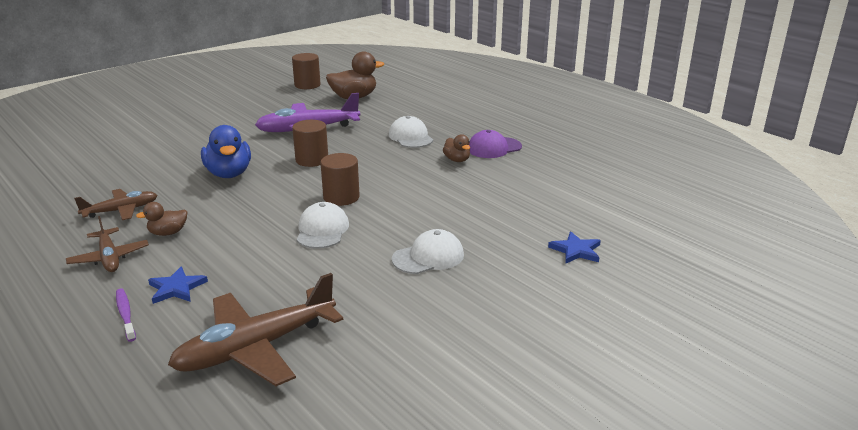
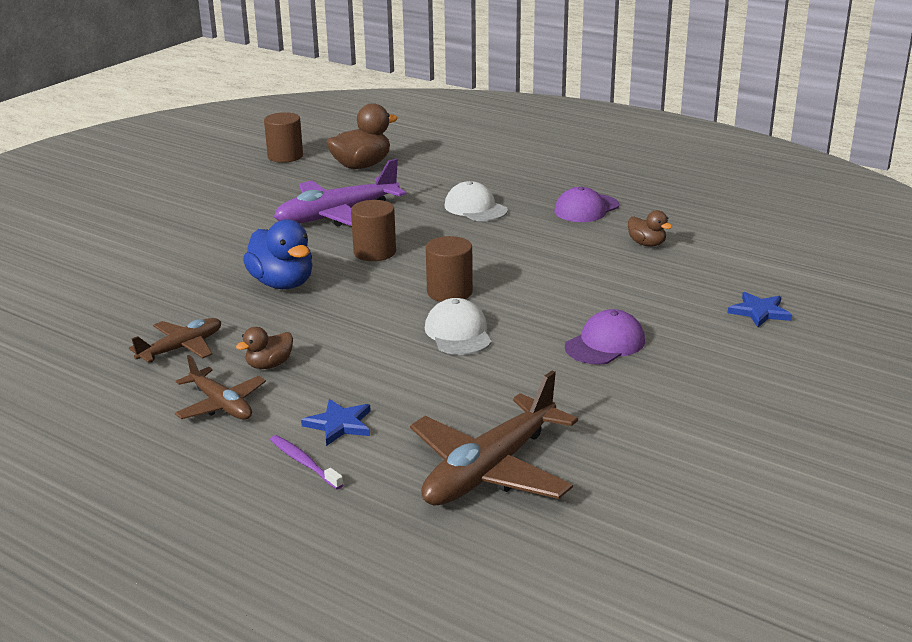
camera: 15 degrees left, 0 degrees up
(428, 257) = (605, 344): white cap -> purple cap
(457, 160) = (553, 229): brown duck -> brown duck (647, 244)

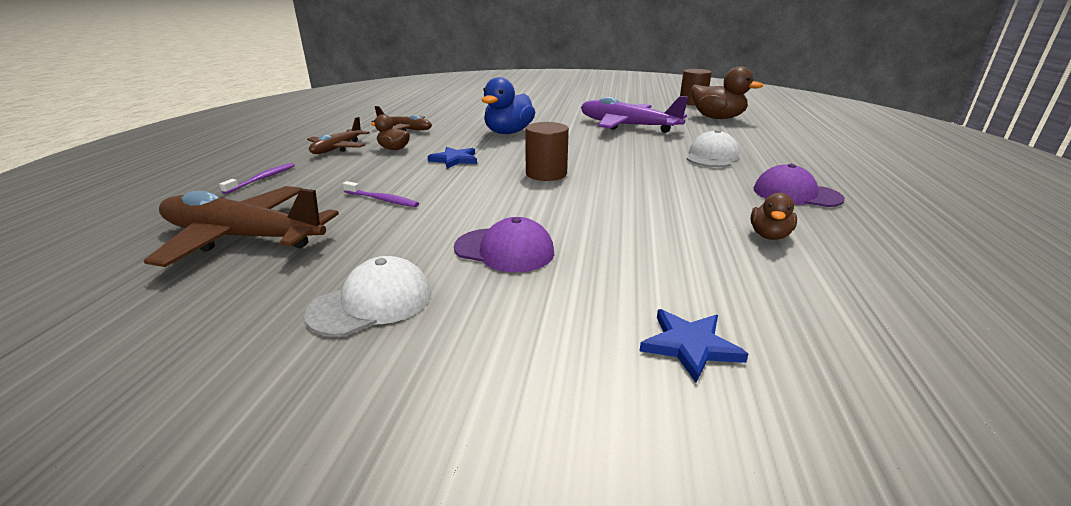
camera: 65 degrees right, 0 degrees up
(339, 424) = (316, 178): blue star -> blue star (454, 160)
(374, 252) = (584, 144): brown cylinder -> none
(447, 387) = (382, 200): none -> purple toothbrush
(458, 333) = (477, 188): white cap -> white cap (372, 303)

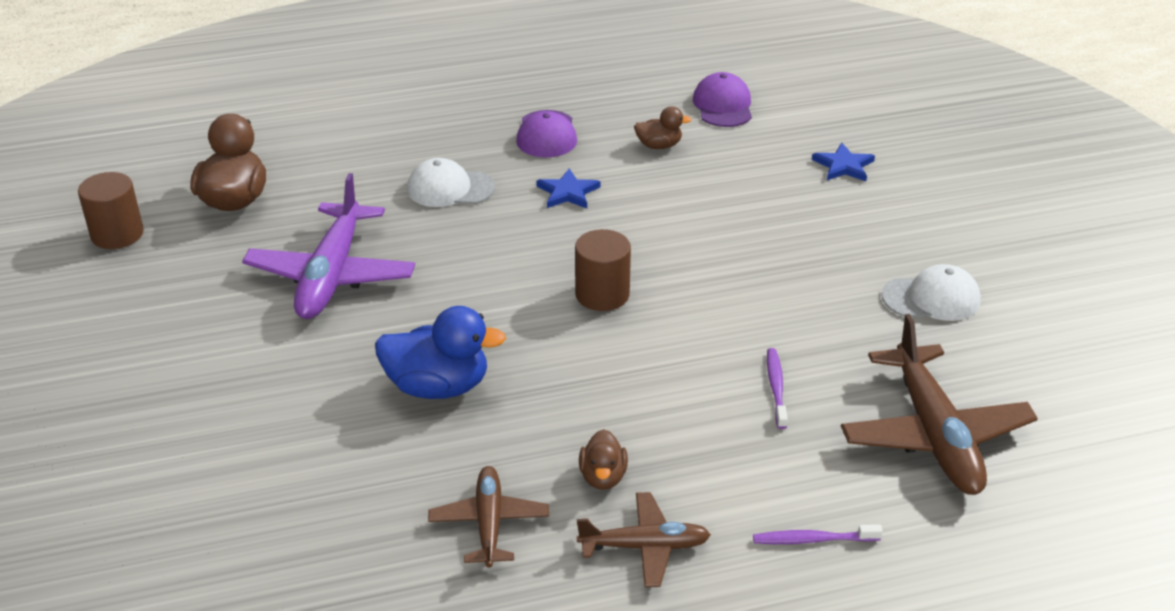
camera: 115 degrees left, 10 degrees up
(372, 303) = (931, 298): white cap -> white cap turned 150 degrees clockwise
(454, 160) = (606, 390): blue star -> blue star (568, 192)
(504, 250) = (803, 265): purple cap -> purple cap (723, 105)

